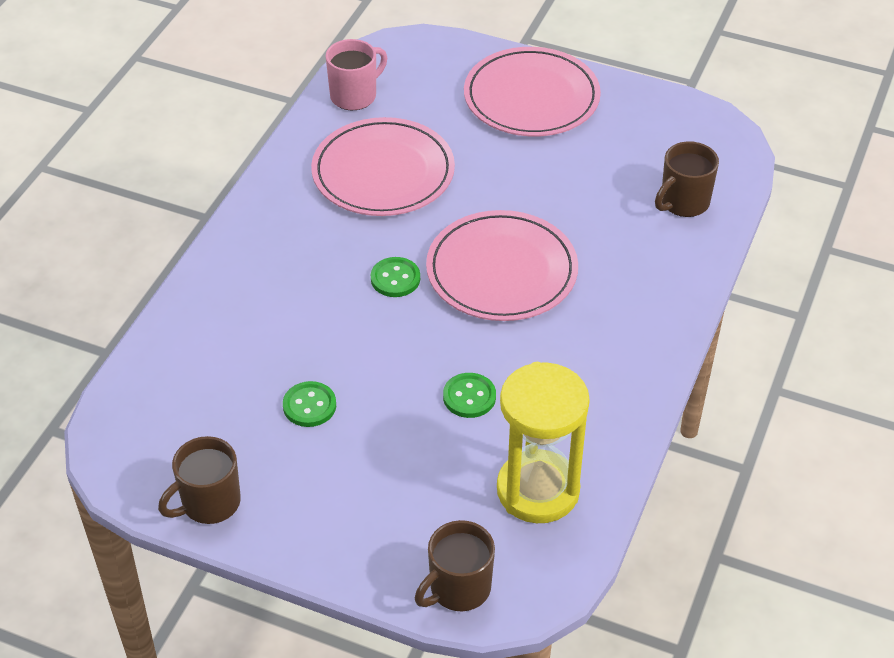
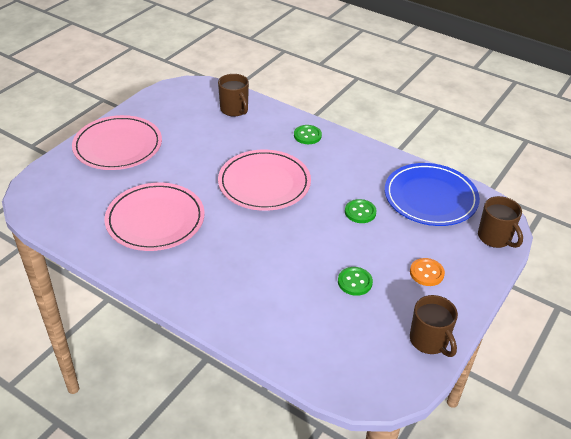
camera: 80 degrees left, 5 degrees down
(348, 493) = (426, 273): none -> orange button
(355, 96) = (69, 222): pink mug -> none
(395, 279) = (256, 228): green button -> green button (307, 135)
(538, 490) = (430, 198): yellow hourglass -> blue plate

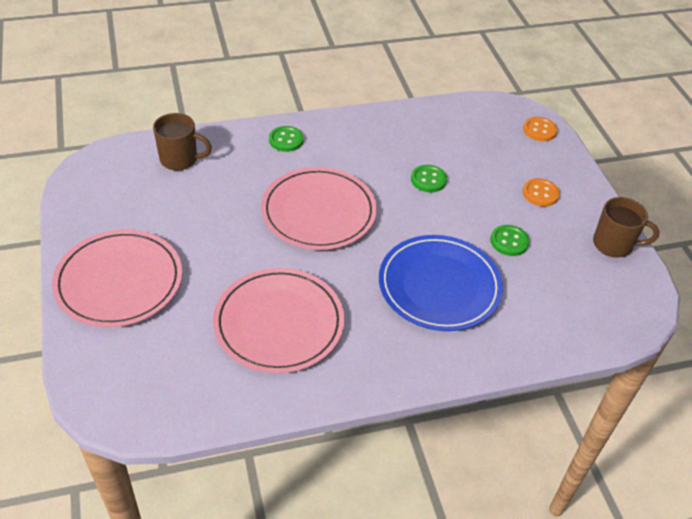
camera: 50 degrees left, 5 degrees up
(430, 198) = (456, 129): blue plate -> blue plate (439, 286)
(495, 238) = (539, 130): brown mug -> orange button

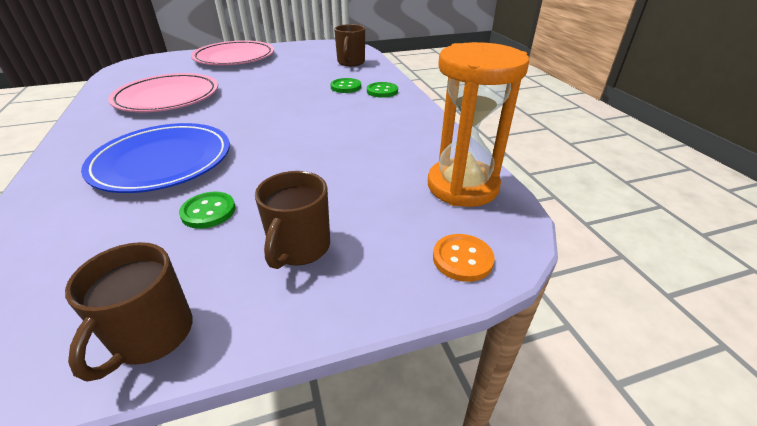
camera: 90 degrees right, 10 degrees down
(318, 212) = (286, 106): pink plate -> none
(428, 180) = (330, 157): green button -> green button (346, 87)
(467, 117) = (462, 186): none -> orange hourglass
(540, 193) = (299, 248): orange button -> brown mug

